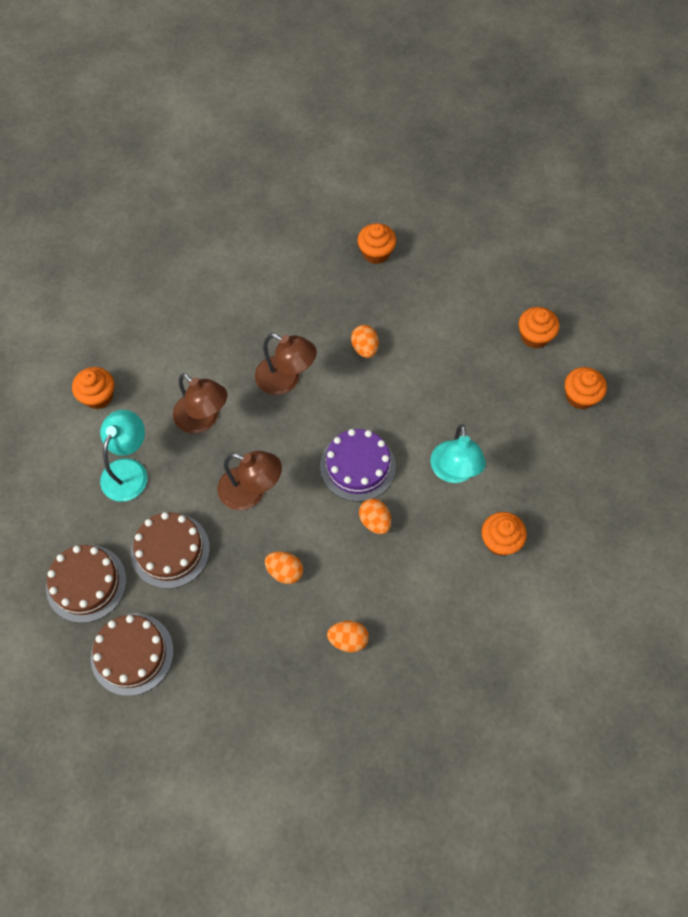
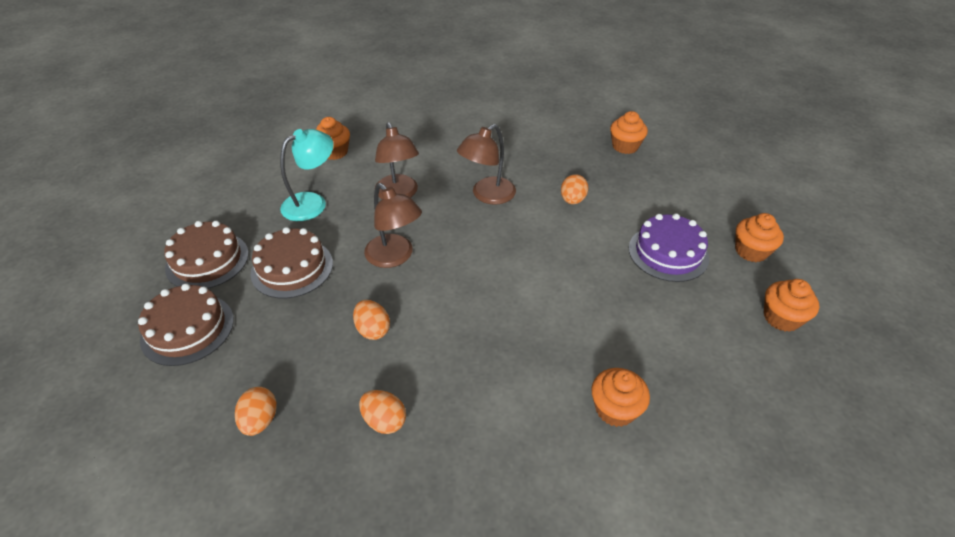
camera: 30 degrees right, 20 degrees down
(286, 380) = (487, 195): brown lamp -> brown lamp turned 75 degrees clockwise
(357, 466) = (505, 278): purple cake -> purple cake (668, 253)
(375, 521) = (490, 329): orange egg -> orange egg (260, 420)
(454, 472) = (600, 324): turquoise lamp -> none

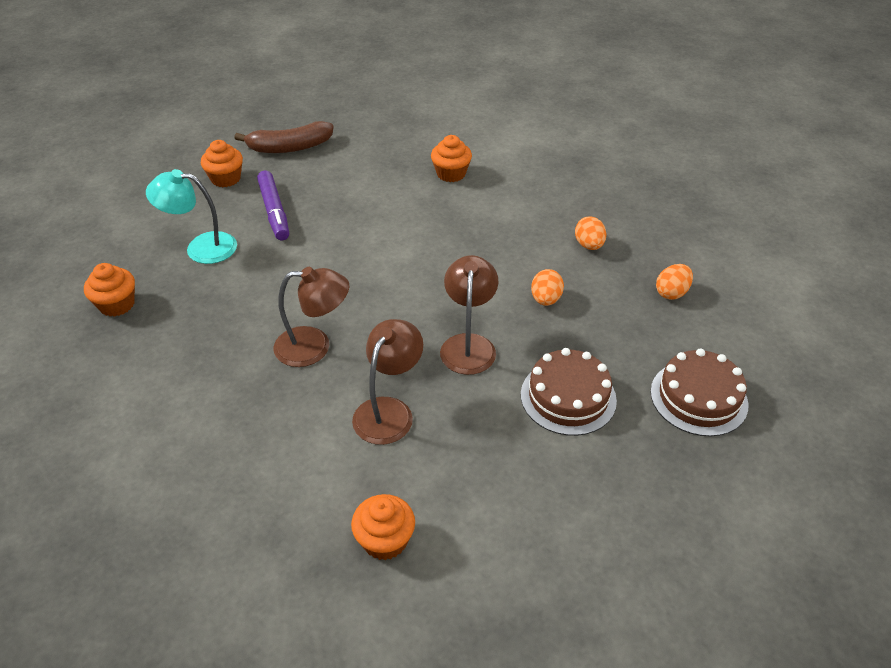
camera: 135 degrees left, 0 degrees up
(207, 260) = (647, 466): brown cake -> none
(312, 203) = (485, 468): turquoise lamp -> turquoise lamp (201, 247)
(572, 200) = (258, 290): orange egg -> none
(668, 253) = (274, 211): purple cake -> purple marker
(781, 318) = (290, 147): orange cupcake -> brown banana

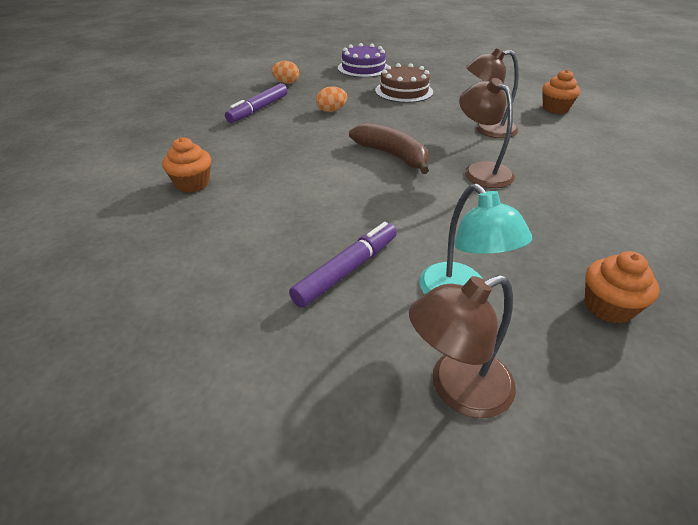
camera: 120 degrees left, 5 degrees down
(226, 179) = (315, 357): orange cupcake -> none
(290, 147) = (192, 329): brown banana -> brown banana (392, 155)
(468, 344) = (402, 122): brown lamp -> brown lamp (457, 389)
(589, 245) = (258, 109): orange egg -> purple marker
(698, 398) = (363, 68): brown cake -> purple cake

